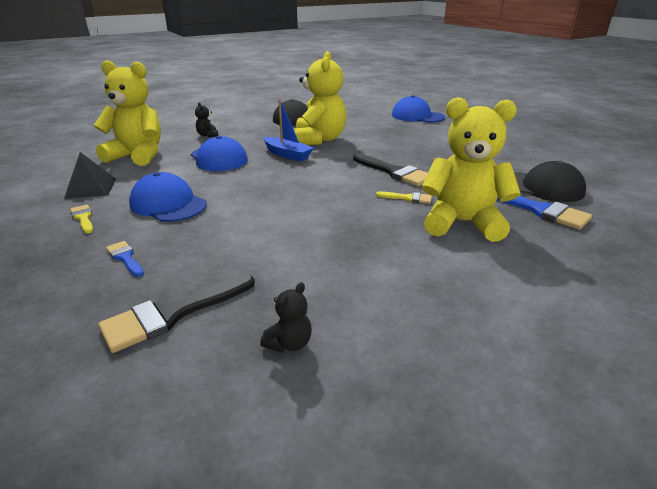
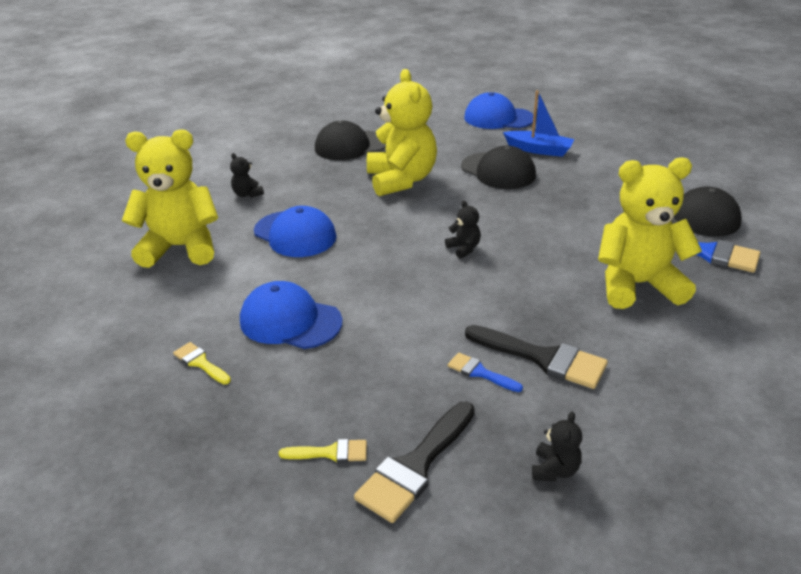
camera: 15 degrees left, 5 degrees up
(91, 188) = (166, 314): black pyramid -> none
(125, 258) = (304, 408): blue brush -> blue brush (480, 372)
(287, 155) = (379, 213): blue boat -> blue boat (539, 150)
(333, 181) = (464, 249): none -> black teddy bear
(394, 172) = (525, 221): black brush -> black brush (543, 358)
(395, 143) = (498, 171): none -> black cap
(408, 198) = (562, 259): yellow brush -> yellow brush (330, 452)

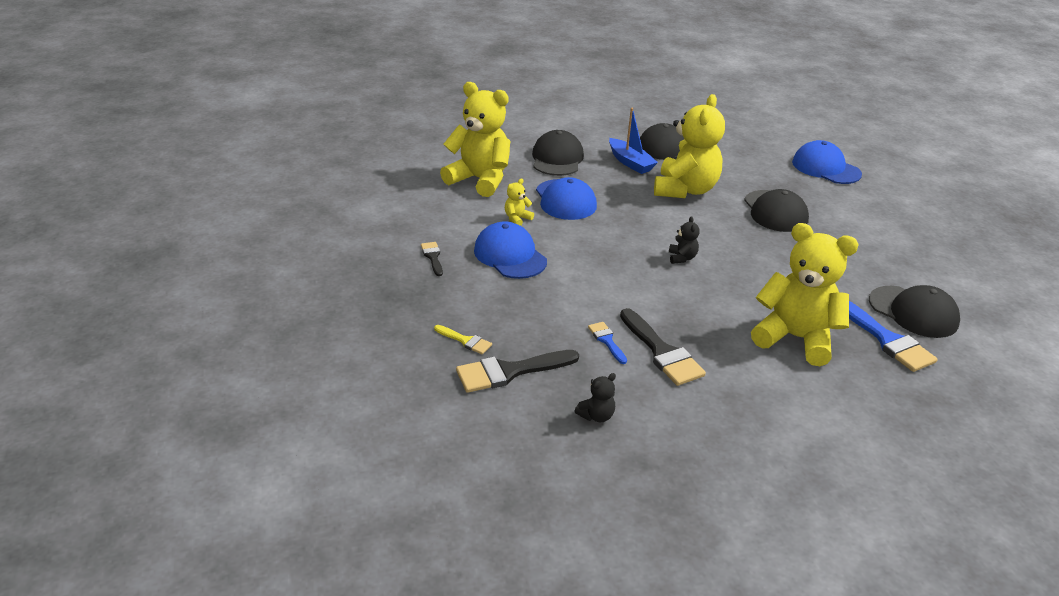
camera: 30 degrees right, 0 degrees up
(200, 363) = (432, 257): yellow brush -> black brush
(247, 194) = (557, 159): black teddy bear -> black cap
(261, 275) = (517, 219): none -> yellow teddy bear
(539, 150) = (833, 207): blue boat -> blue boat (630, 162)

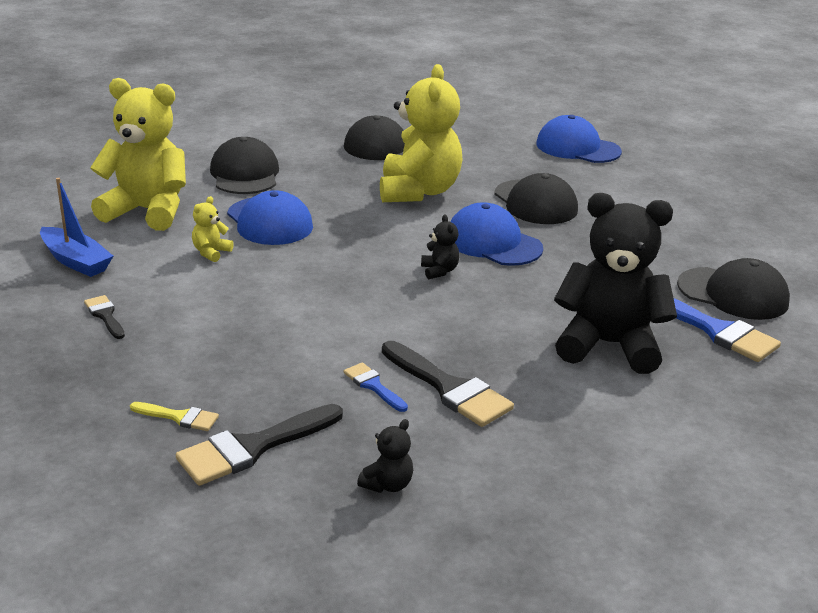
camera: 15 degrees left, 5 degrees down
(510, 255) = (213, 299): blue cap -> blue cap (493, 243)
(630, 162) = (341, 168): blue boat -> blue boat (76, 261)
(795, 338) = (608, 345): yellow teddy bear -> black teddy bear

